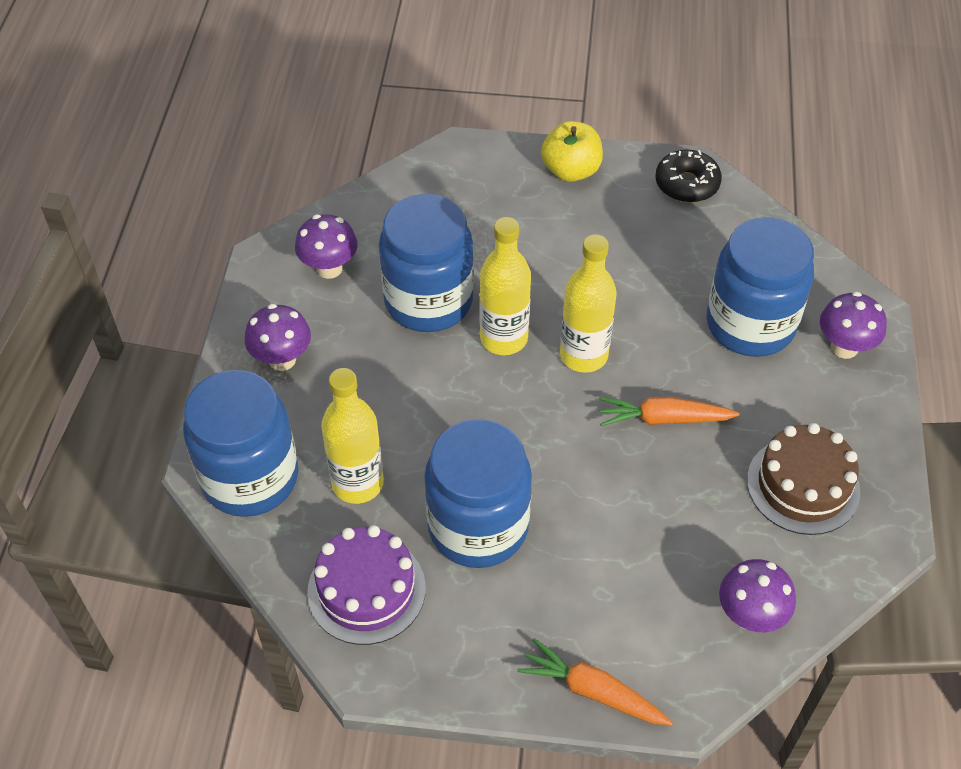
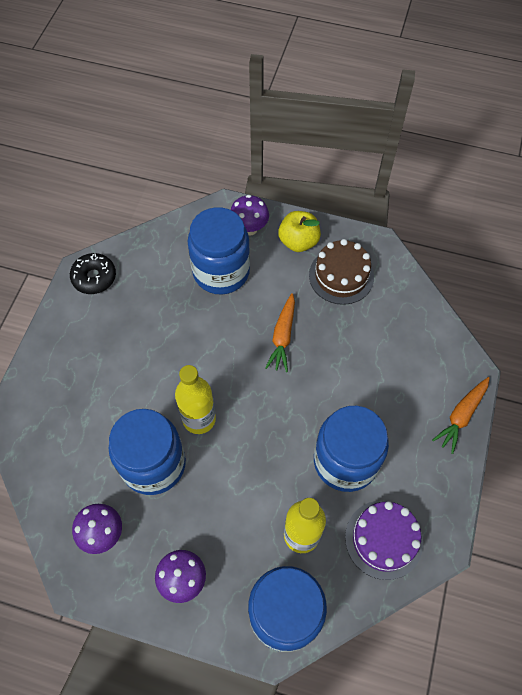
camera: 80 degrees left, 10 degrees up
(571, 170) = (58, 346): yellow apple -> yellow apple (298, 241)
(583, 355) = (224, 372): yellow bottle -> none
(750, 616) = (421, 324): purple mushroom -> none

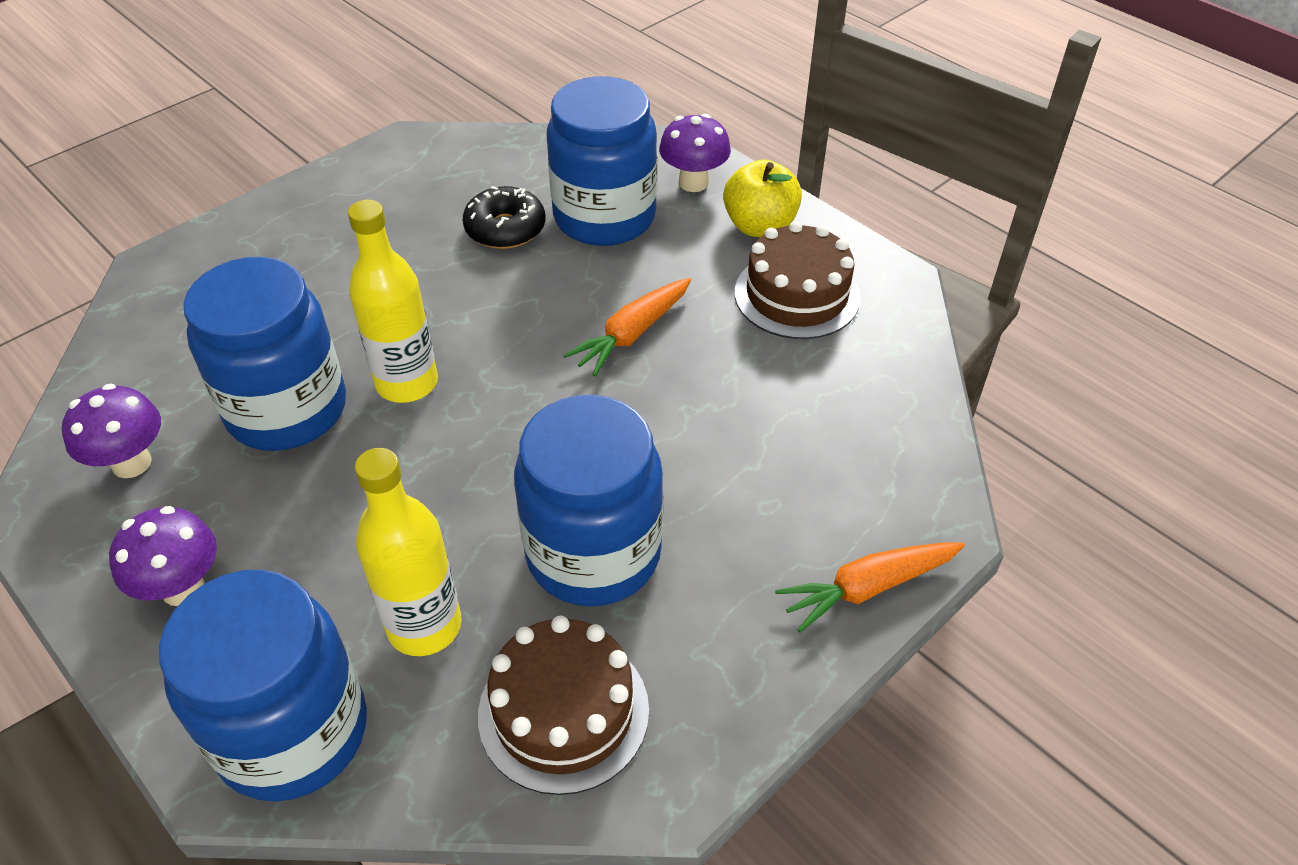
camera: 30 degrees right, 15 degrees down
(94, 277) = (416, 156): black donut -> black donut (505, 229)
(383, 539) = (563, 711): purple cake -> brown cake

